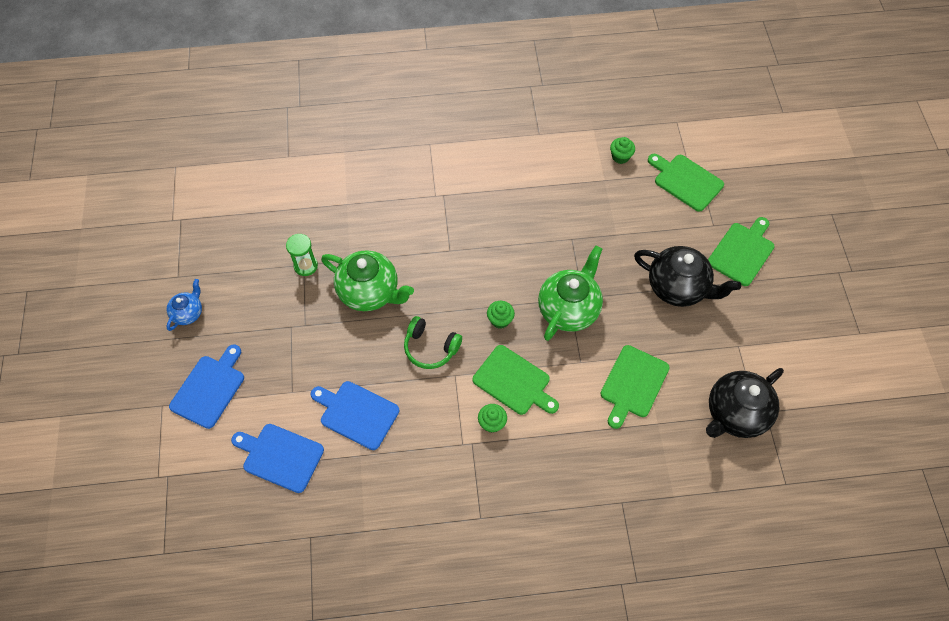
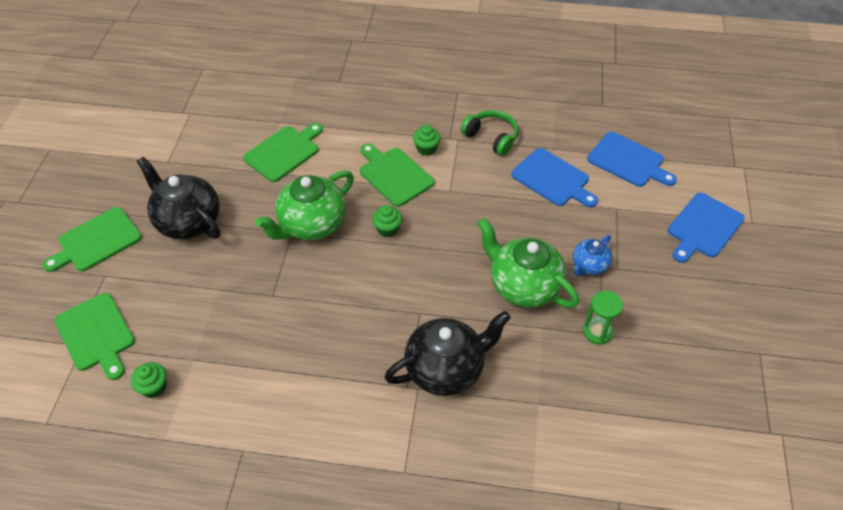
camera: 165 degrees left, 10 degrees down
(188, 313) = (738, 307): blue teapot -> blue teapot (589, 265)
(430, 348) = (468, 218): green headphones -> green headphones (491, 137)
(735, 414) = (208, 116): black teapot -> black teapot (446, 369)

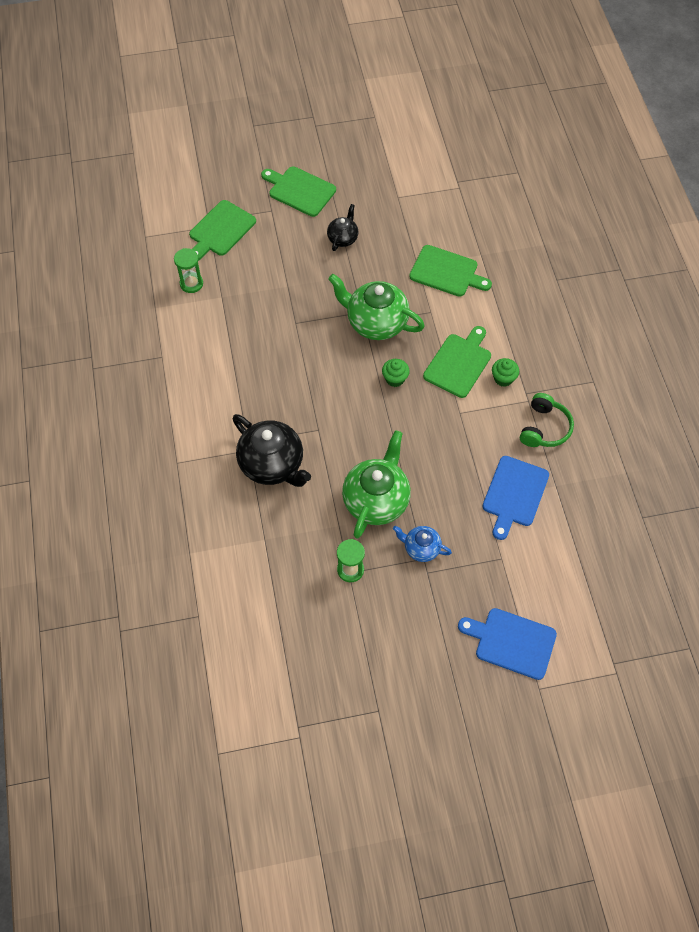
camera: 70 degrees right, 10 degrees up
(154, 387) = (191, 283): green cupcake -> green hourglass
(188, 221) = (343, 238): black teapot -> black teapot, size x0.53
(628, 161) = (571, 557): blue cutting board -> none

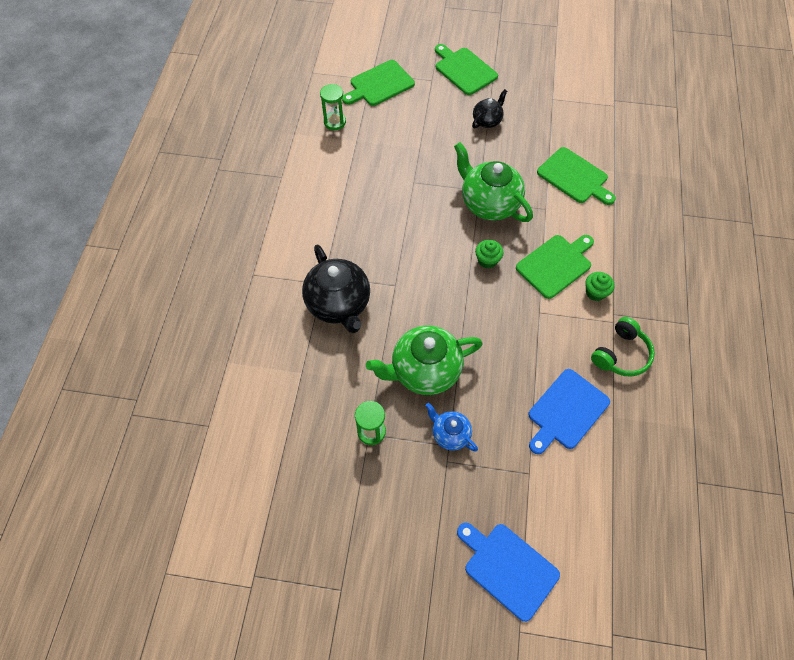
camera: 20 degrees right, 0 degrees up
(376, 500) = (424, 370): green teapot -> green teapot turned 150 degrees counterclockwise

